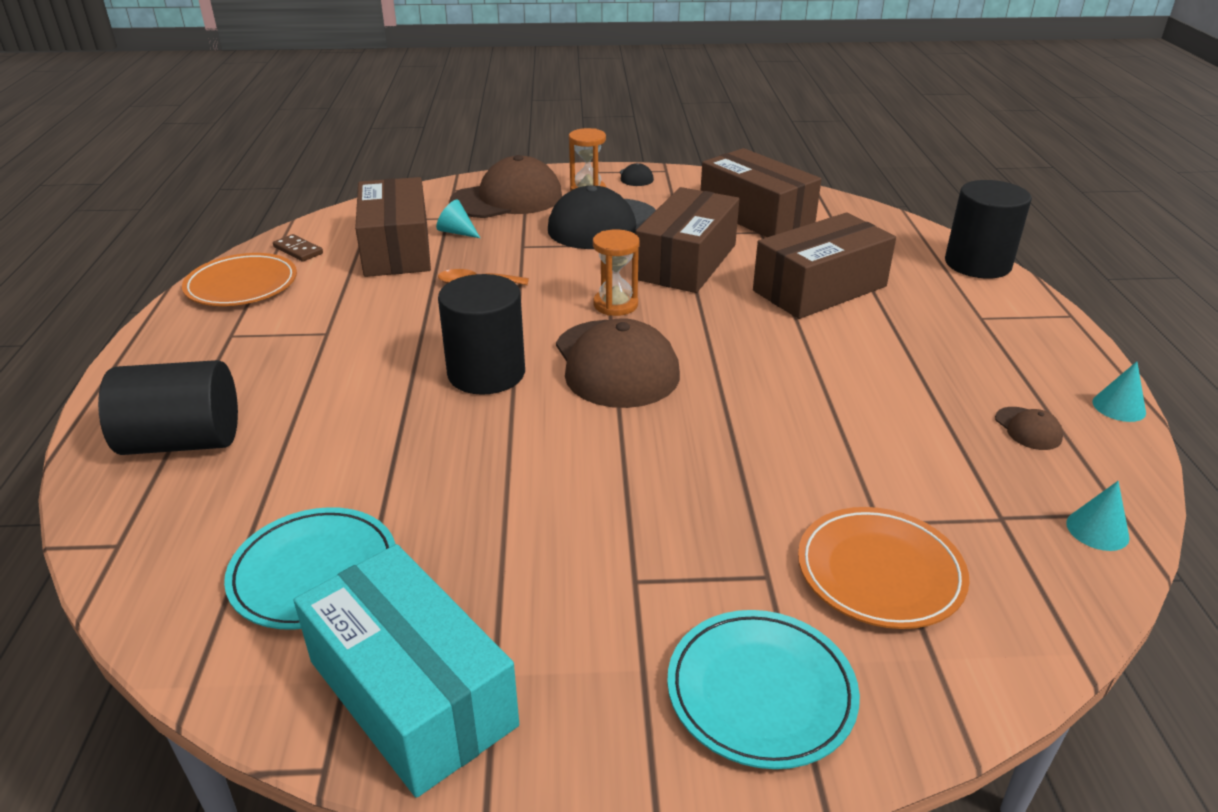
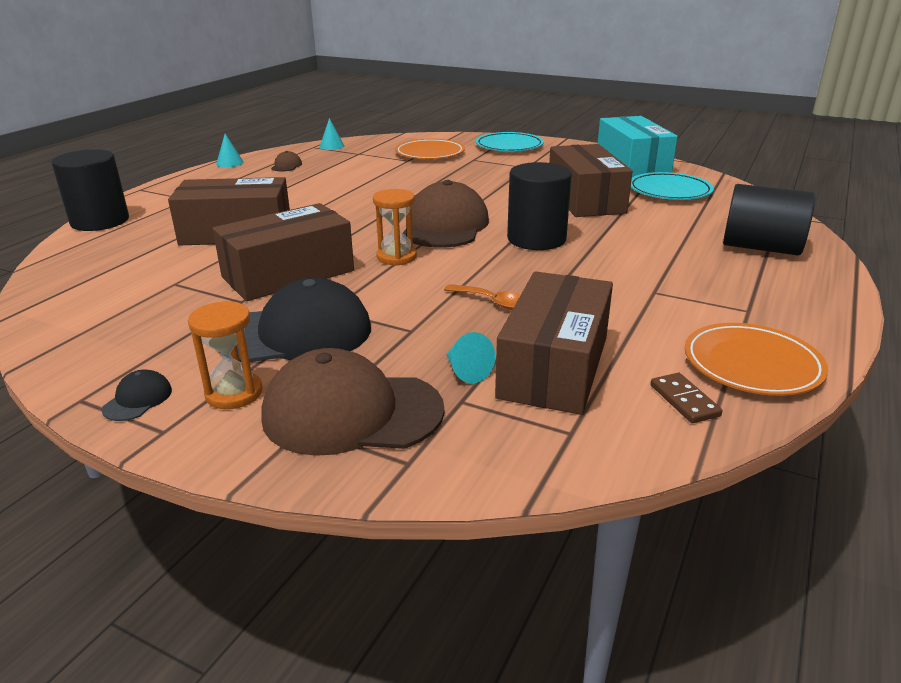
camera: 150 degrees left, 5 degrees down
(756, 215) = (139, 300): brown box -> brown box (585, 199)

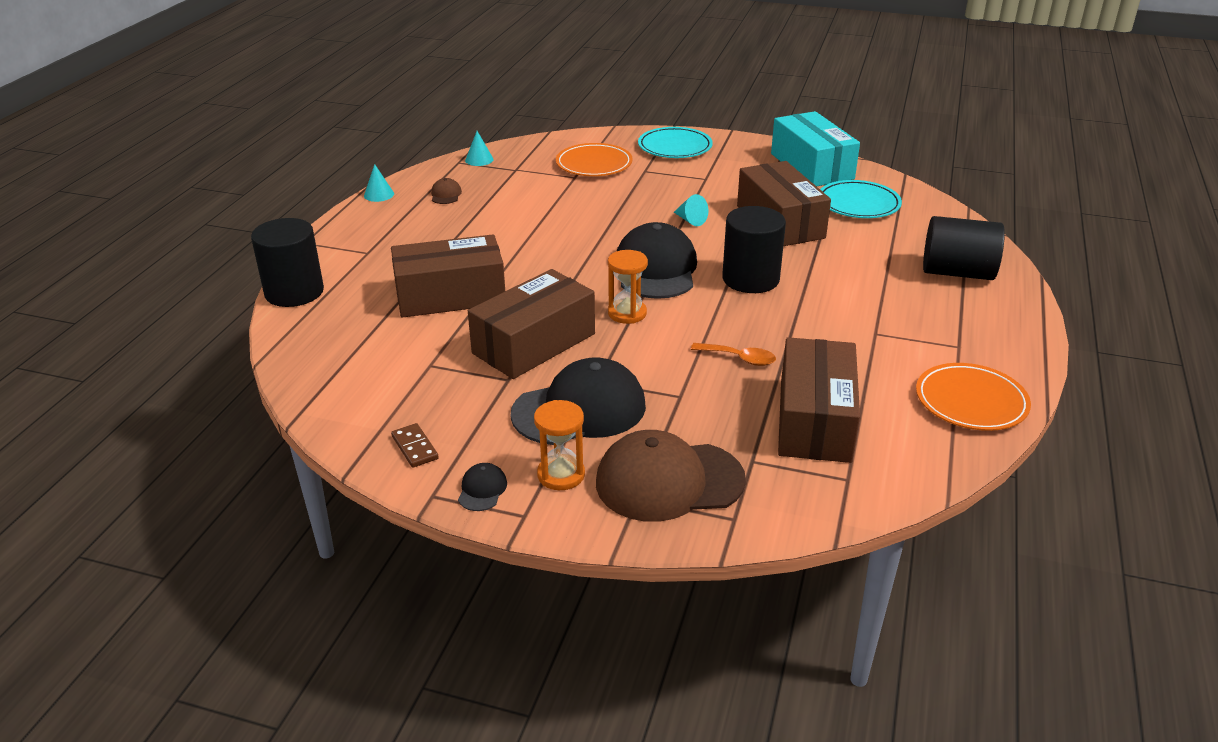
camera: 10 degrees left, 5 degrees up
(445, 226) = (656, 269): brown cap -> black cap
(466, 371) = (745, 432): turquoise cone -> turquoise cone (690, 220)
(684, 400) = (925, 441): brown domino -> brown domino (415, 447)

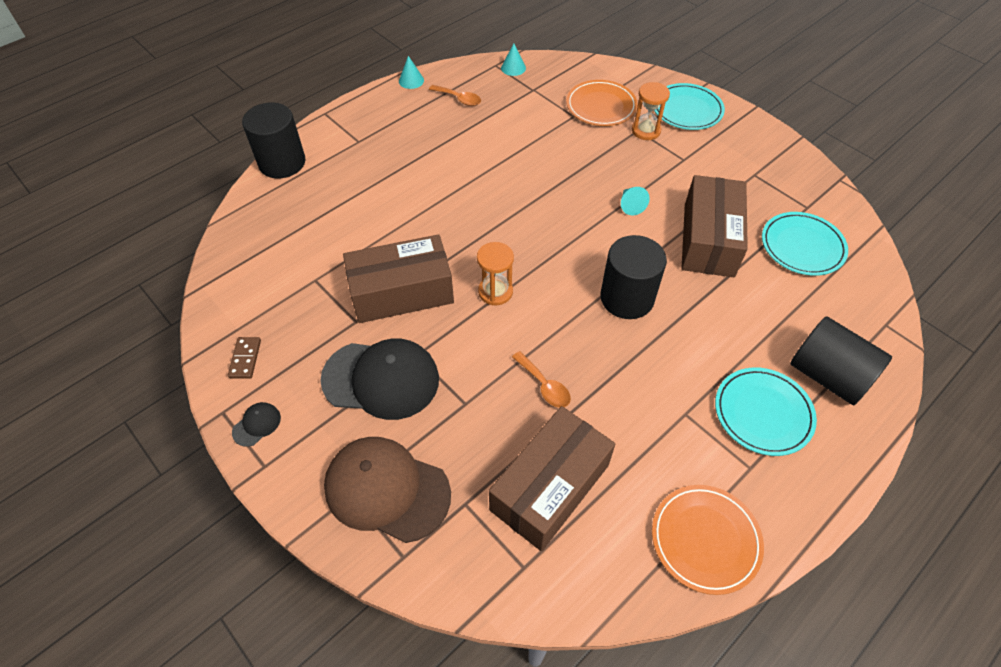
camera: 30 degrees right, 20 degrees up
(446, 194) = (459, 99): brown cap -> orange spoon
(450, 296) = (381, 213): brown box -> none
(561, 475) = (318, 439): orange hourglass -> orange hourglass (646, 131)
(656, 269) = (557, 251): black cap -> none
(812, 166) = (796, 180): turquoise box -> none
(933, 311) = (763, 413): none -> turquoise plate

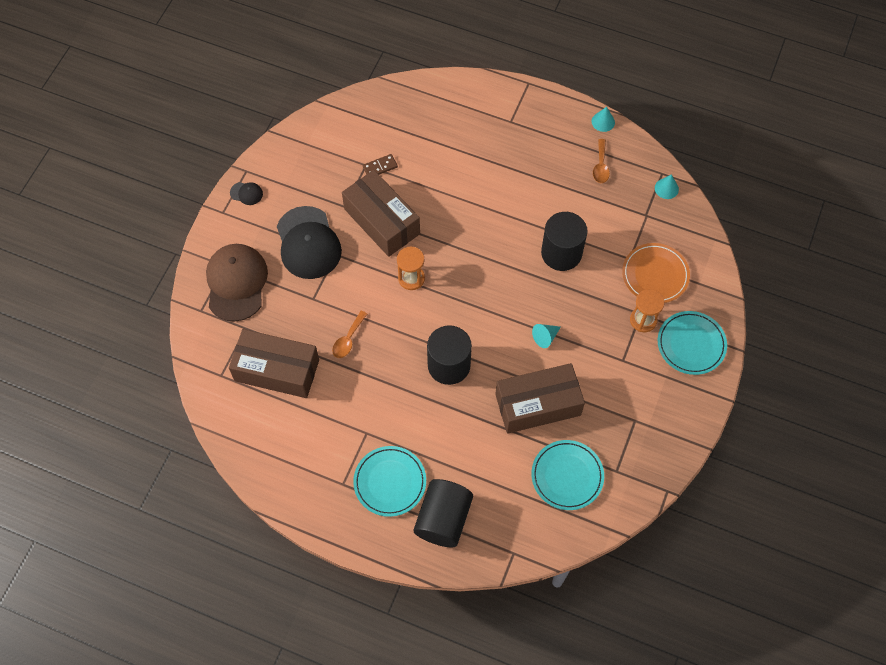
camera: 65 degrees right, 10 degrees up
(245, 359) = (287, 161): brown domino -> brown domino (380, 167)
(282, 162) = (460, 85): black cylinder -> black cylinder (561, 253)
(705, 540) = (280, 469): orange plate -> none

